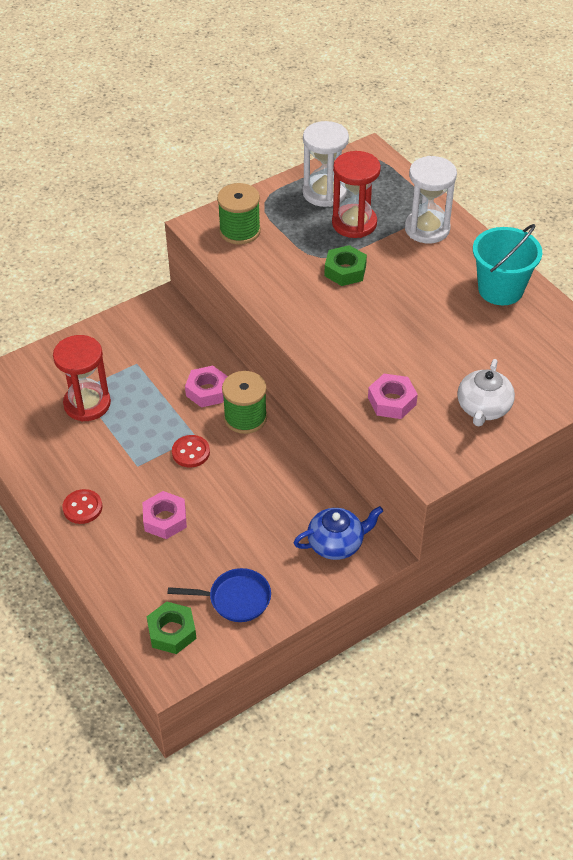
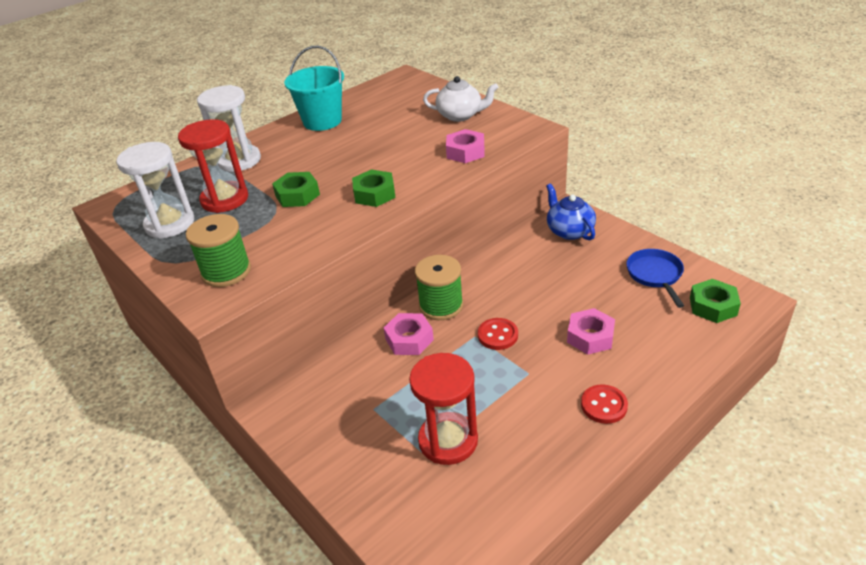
camera: 95 degrees left, 10 degrees down
(329, 324) = (374, 194): none -> green nut

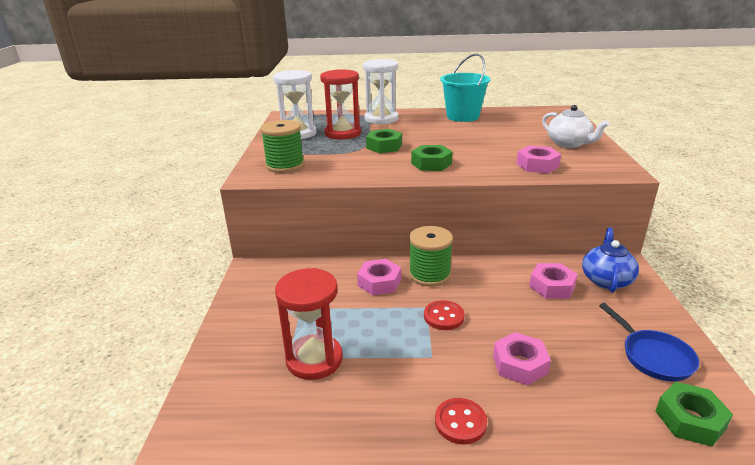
camera: 40 degrees right, 10 degrees down
(541, 259) = (552, 286): none -> pink nut
(655, 275) = (653, 356): blue pan -> blue pan turned 120 degrees clockwise

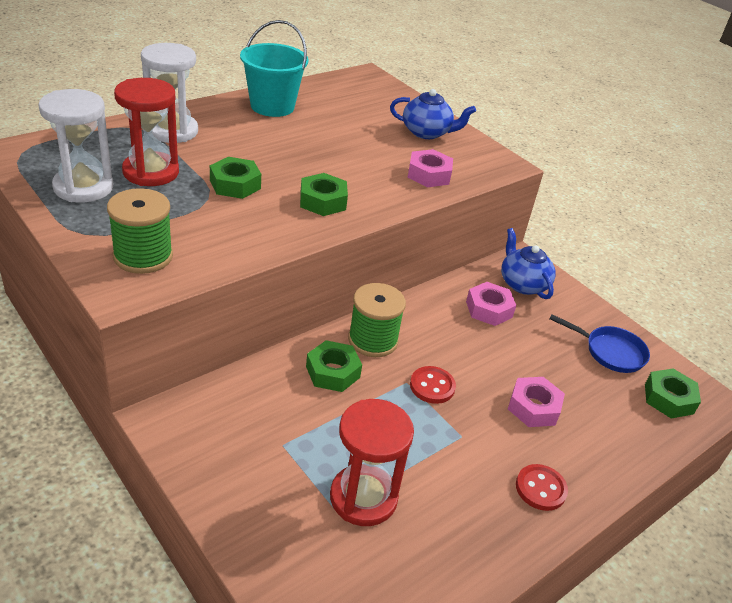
camera: 45 degrees left, 10 degrees up
(379, 282) = (333, 372): pink nut -> green nut
(569, 144) = (427, 132): white teapot -> blue teapot

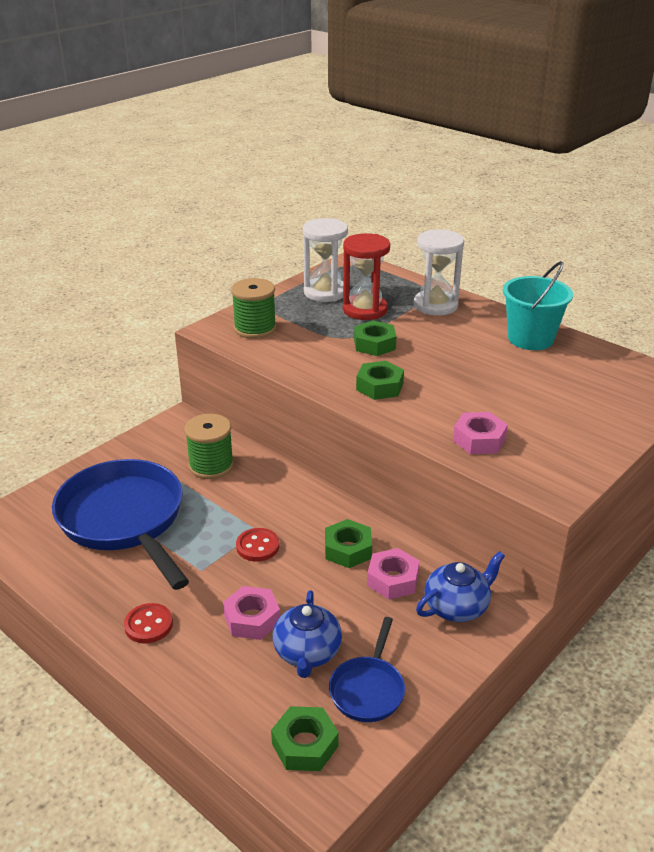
camera: 85 degrees right, 5 degrees down
(333, 372) = (255, 487): green nut -> green nut (348, 549)
(363, 497) = (124, 520): red hourglass -> blue pan
(373, 340) = (305, 504): green spool -> green spool (211, 465)
(427, 132) = (574, 431): blue teapot -> blue teapot (307, 653)

